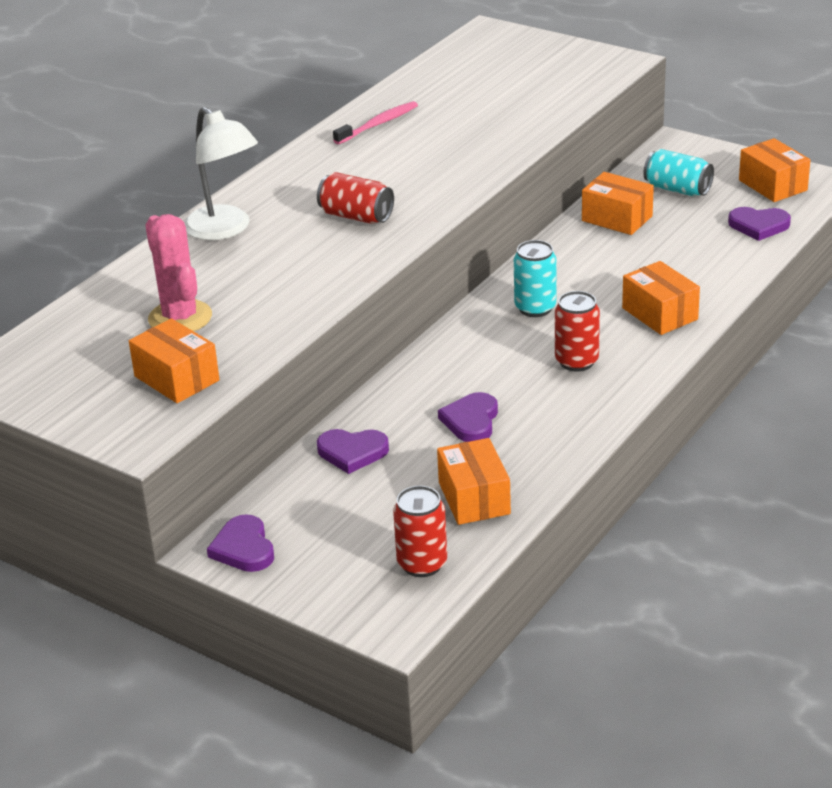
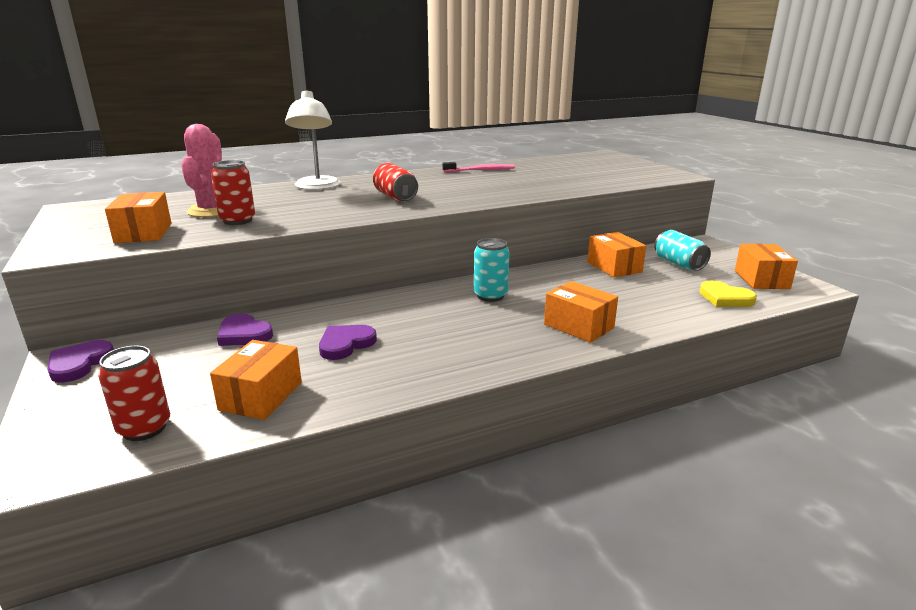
camera: 30 degrees right, 10 degrees down
(576, 361) = (474, 334): red can -> red can (237, 220)
(659, 314) = (578, 326): orange box -> orange box turned 45 degrees counterclockwise
(758, 226) = (725, 298): purple heart -> yellow heart

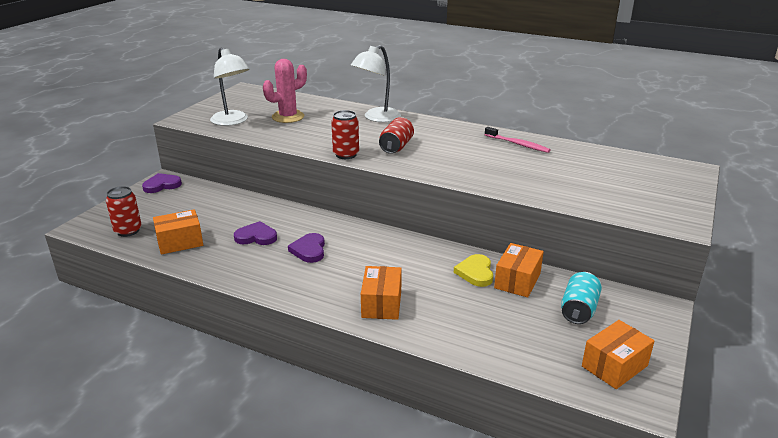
camera: 50 degrees right, 5 degrees up
(144, 233) = (232, 121): orange box -> white lamp
(237, 220) = (282, 130): red can -> red can (346, 155)
(244, 334) = (233, 204): purple heart -> purple heart (309, 250)
(490, 296) = (383, 252): turquoise can -> none
(725, 298) = (533, 356): yellow heart -> yellow heart (475, 272)

